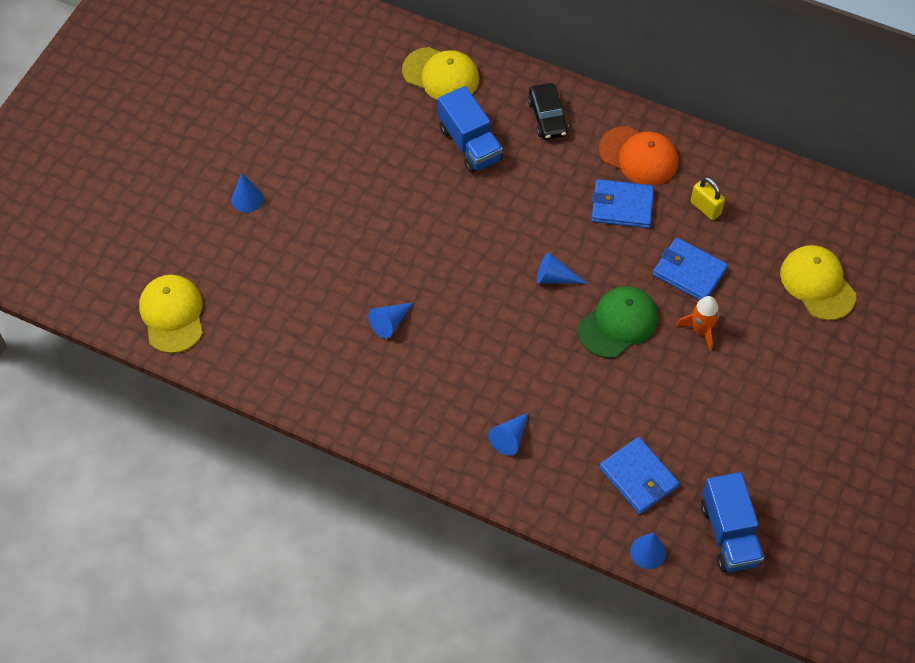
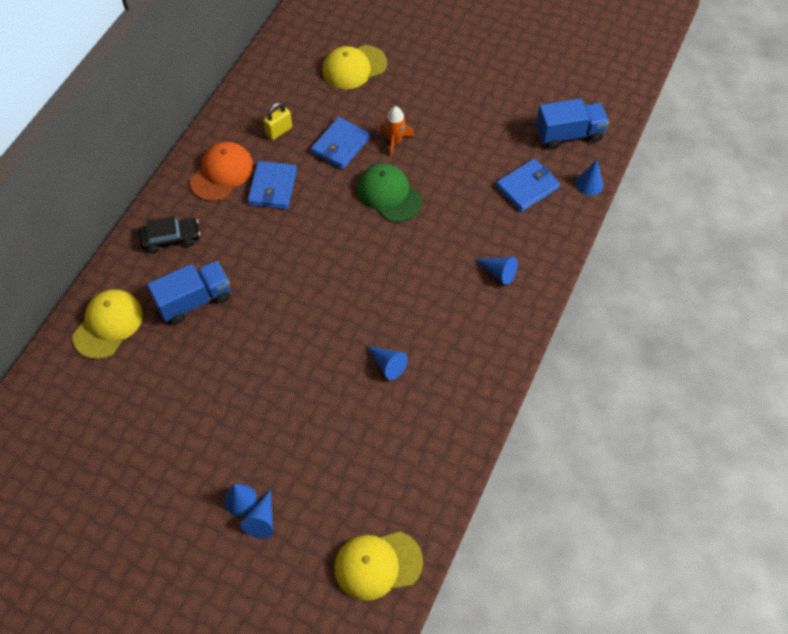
camera: 90 degrees left, 0 degrees up
(555, 278) = (343, 237): blue cone -> blue cone (262, 520)

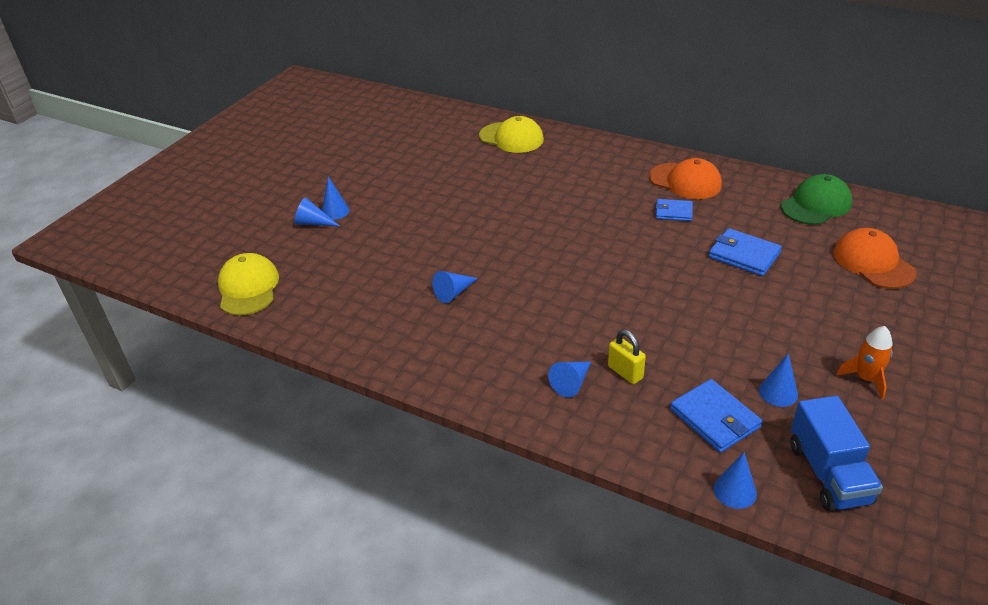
camera: 95 degrees right, 20 degrees down
(171, 238) = (602, 159): black car -> none
(194, 300) = (535, 176): blue truck -> none
(272, 187) = (673, 212): blue wallet -> blue wallet, size x0.66
(279, 131) = (752, 212): yellow padlock -> yellow padlock (625, 372)
(354, 67) = (873, 263): yellow cap -> orange cap
(389, 194) = (678, 292): green cap -> green cap (816, 205)
(395, 141) = (763, 297): orange rocket -> orange rocket (866, 379)
(499, 148) = (778, 392): none -> blue cone

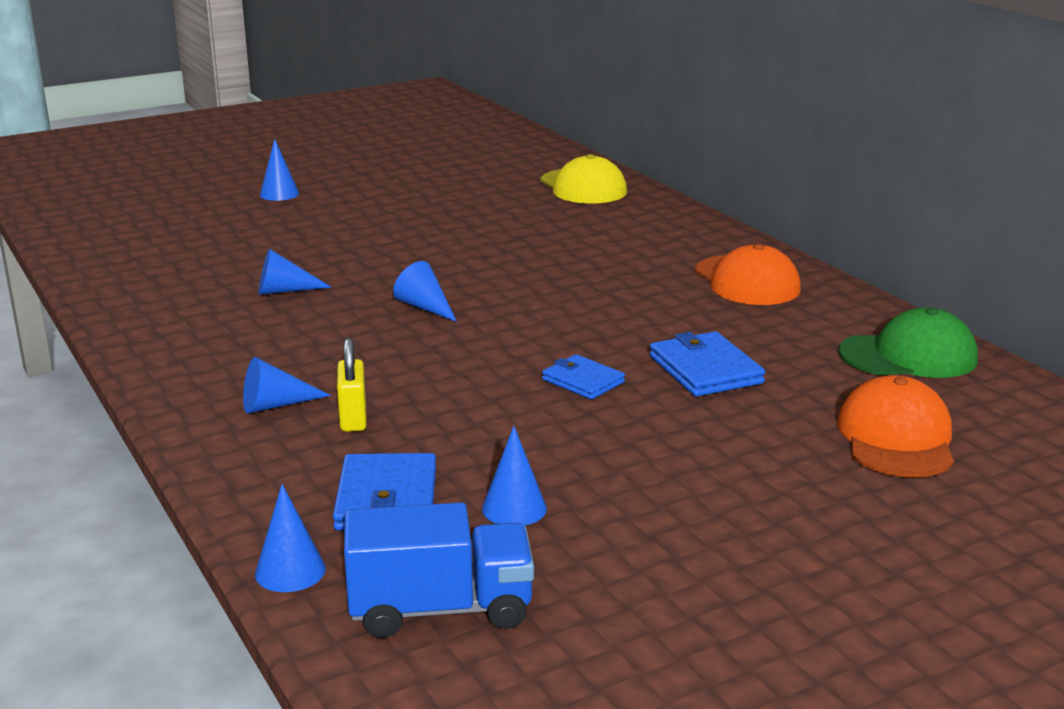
camera: 30 degrees right, 15 degrees down
(248, 288) = (94, 225): yellow cap -> none
(313, 223) = (242, 196): blue cone -> blue cone (425, 307)
(673, 212) = (678, 303): blue wallet -> blue wallet (583, 381)
(828, 473) = (440, 609): blue truck -> blue truck turned 120 degrees counterclockwise
(866, 379) = (666, 544): orange rocket -> none

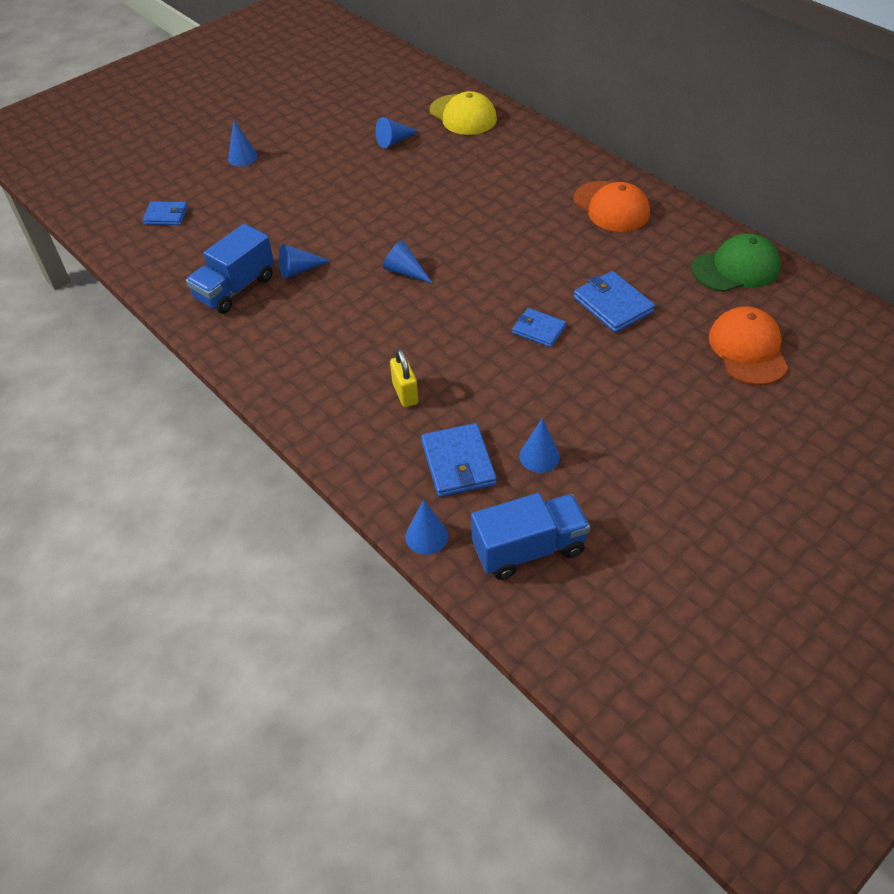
camera: 10 degrees left, 25 degrees up
(150, 229) = (166, 215): none -> blue wallet
(190, 297) = (235, 288): none -> blue truck
(275, 405) = (348, 389): blue cone -> blue cone (394, 141)

